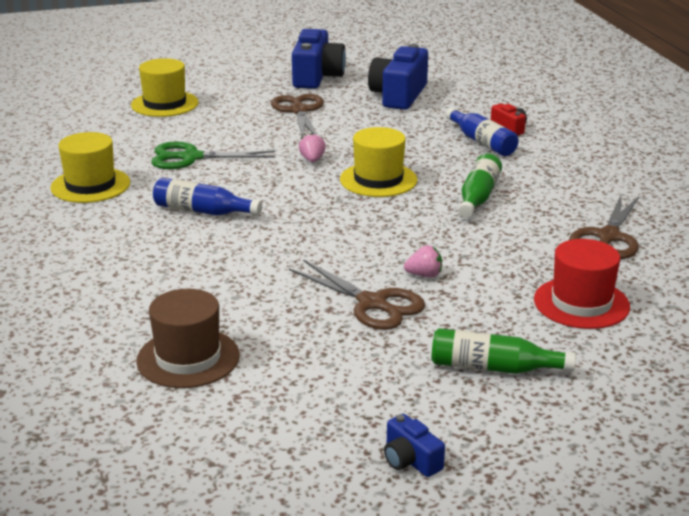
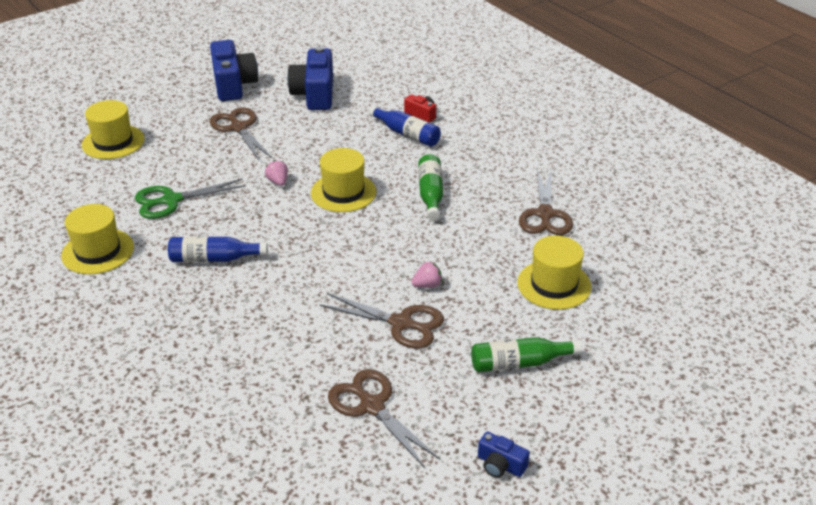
camera: 20 degrees left, 10 degrees up
(188, 358) = (284, 416): brown hat -> none
(291, 370) = (372, 406): none -> brown scissors
(581, 303) = (554, 285): red hat -> yellow hat

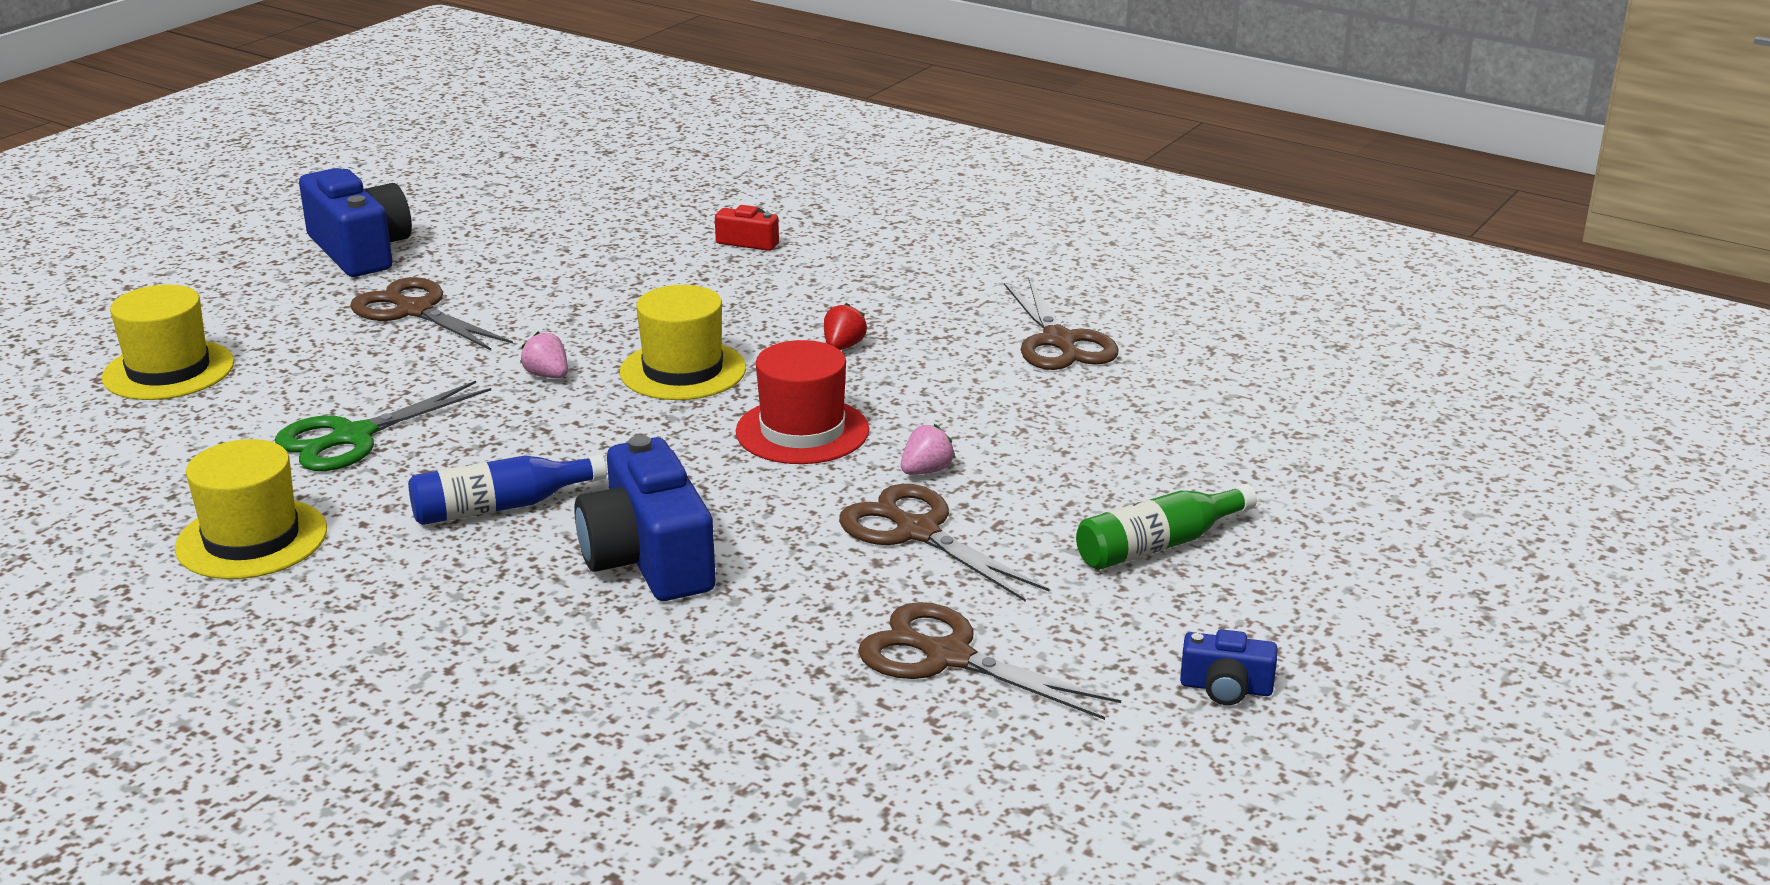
camera: 20 degrees left, 10 degrees down
(314, 94) = (530, 242): blue camera -> blue camera (648, 558)
(380, 244) = (802, 431): none -> red hat
(401, 323) = (917, 532): brown scissors -> brown scissors turned 135 degrees counterclockwise
(406, 134) = (741, 272): blue bottle -> none
(430, 194) = (843, 347): green bottle -> red strawberry
(554, 285) = (1140, 431): yellow hat -> none

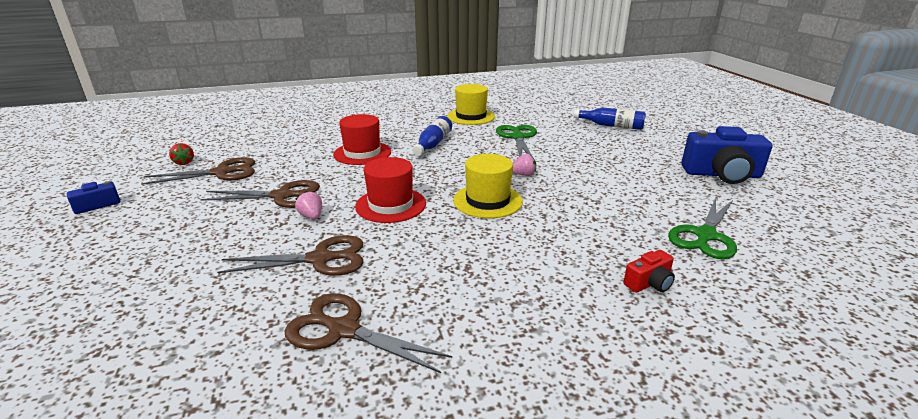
camera: 130 degrees right, 0 degrees up
(168, 370) = (611, 126): yellow hat -> blue bottle
(415, 311) = (627, 168): brown scissors -> brown scissors (320, 259)
(594, 234) = (705, 235): none -> green scissors
(648, 558) = (362, 153): blue camera -> red hat
(843, 347) = (453, 249): red strawberry -> red strawberry (184, 162)
(926, 471) = (311, 216): pink strawberry -> pink strawberry turned 150 degrees clockwise
(1158, 545) = (161, 238): green bottle -> none

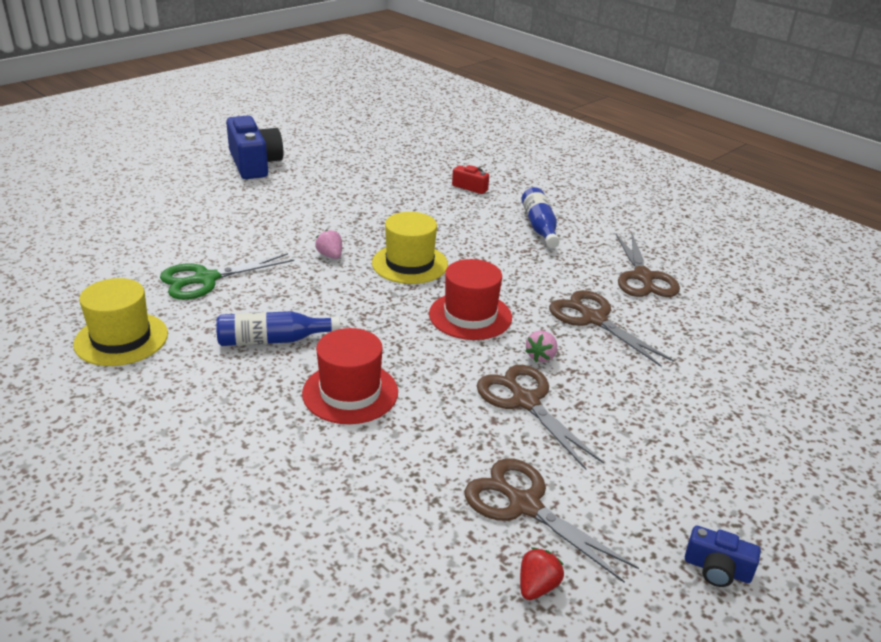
camera: 120 degrees left, 5 degrees up
(611, 126) = (123, 222): blue bottle -> blue bottle (539, 226)
(705, 235) = (385, 171): green scissors -> none

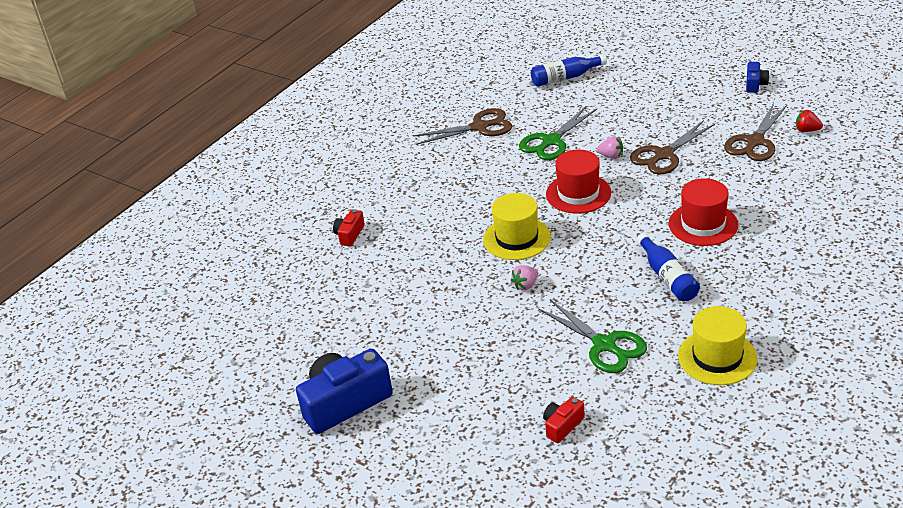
camera: 95 degrees left, 5 degrees up
(131, 240) = (562, 426): none -> red camera
(539, 226) = (417, 184): blue bottle -> blue bottle (565, 78)
(593, 319) = (551, 141): brown scissors -> green scissors

